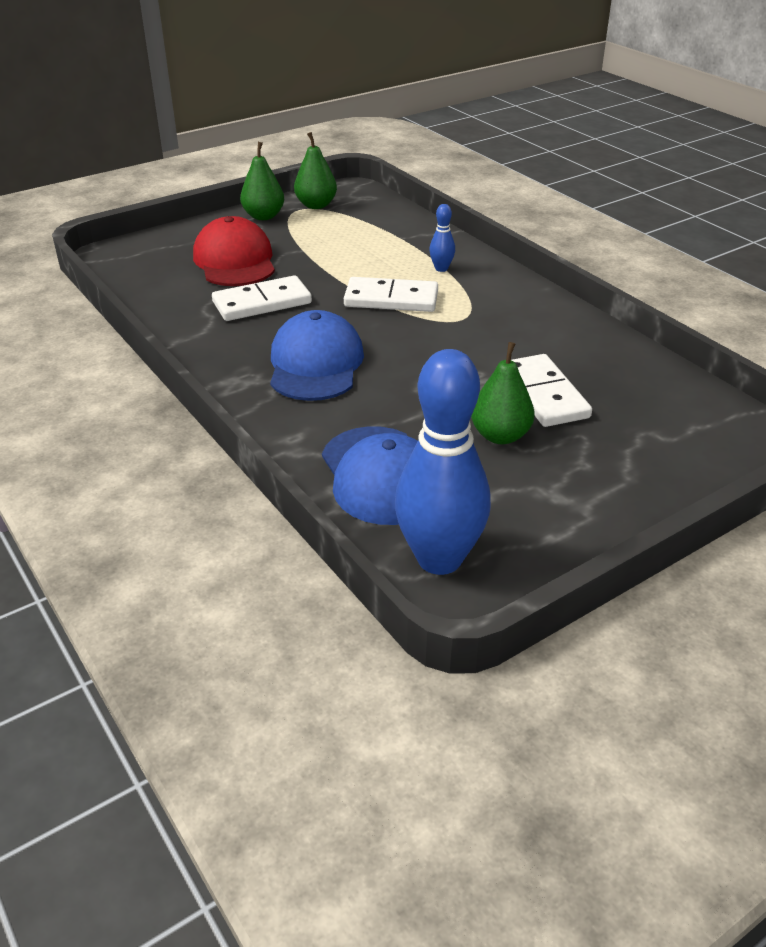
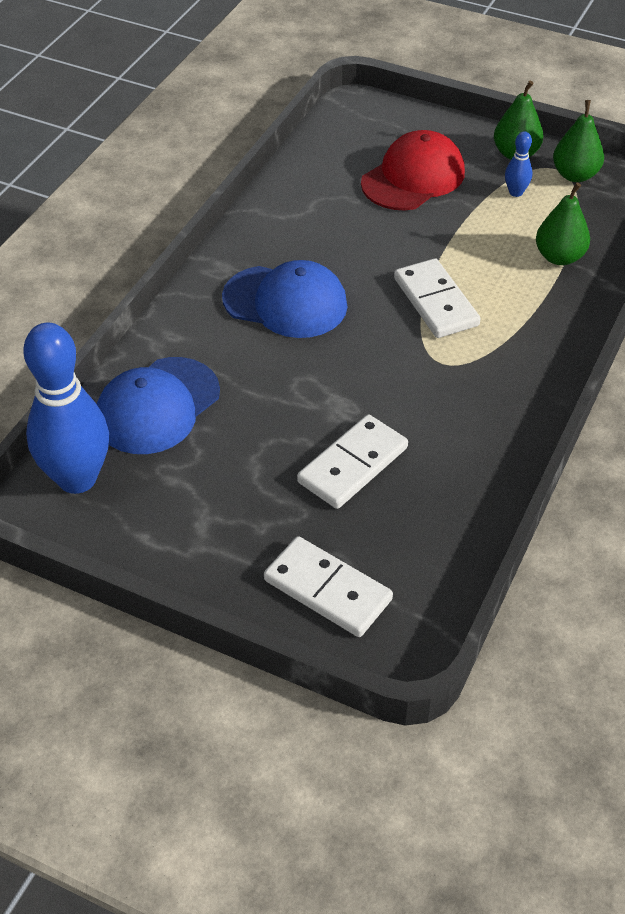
camera: 60 degrees right, 10 degrees up
(262, 303) = (356, 227): white domino -> white domino (328, 589)
(315, 364) = (285, 302): blue cap -> blue cap turned 45 degrees clockwise
(441, 268) = (528, 312): blue bowling pin -> blue bowling pin (515, 192)
(500, 436) = (264, 458): green pear -> green pear (559, 257)

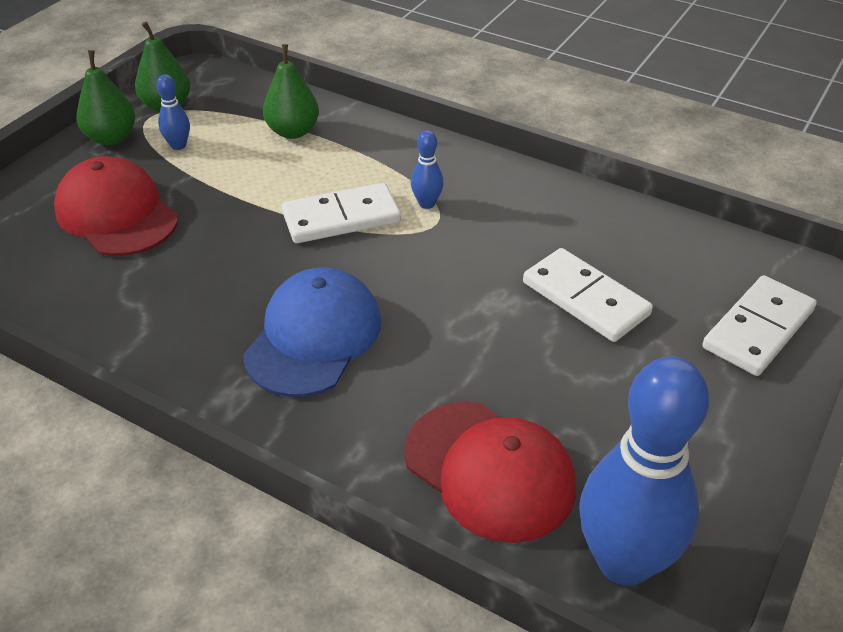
camera: 85 degrees left, 5 degrees down
(157, 406) = (489, 470): blue cap -> red cap
(468, 354) = (427, 204): none -> blue bowling pin

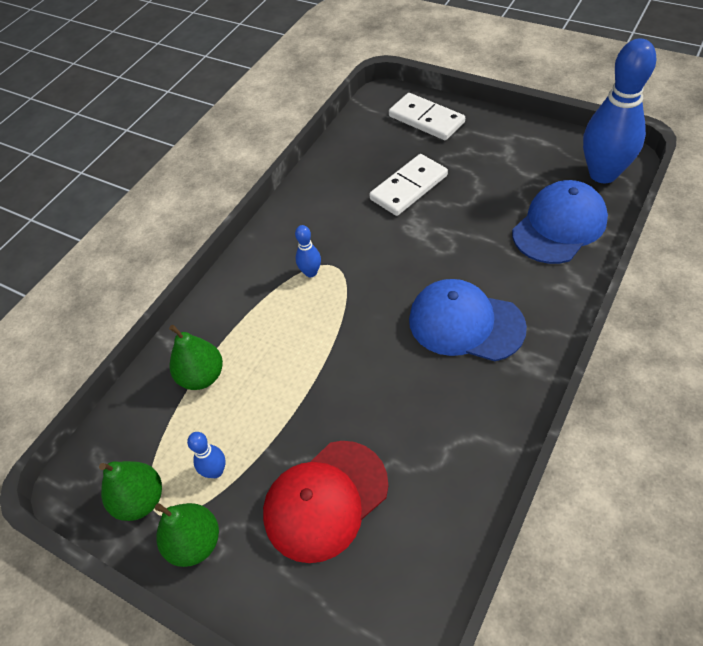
camera: 85 degrees left, 10 degrees up
(341, 217) = (328, 324): white domino -> none
(489, 470) = (559, 226): red cap -> blue cap

